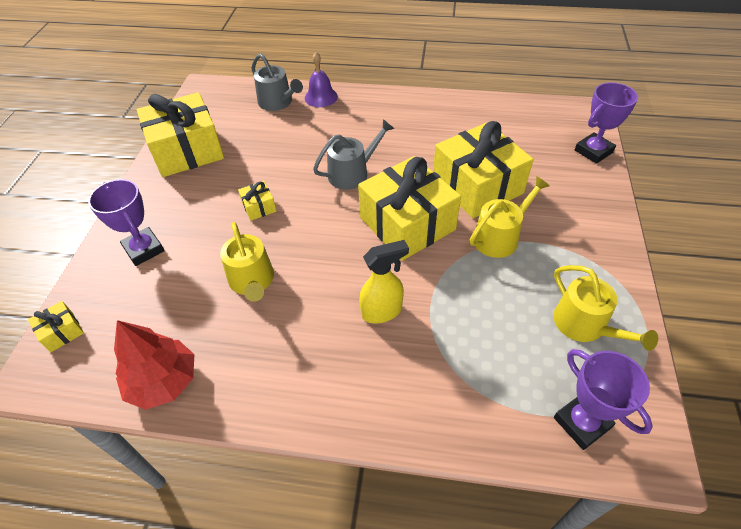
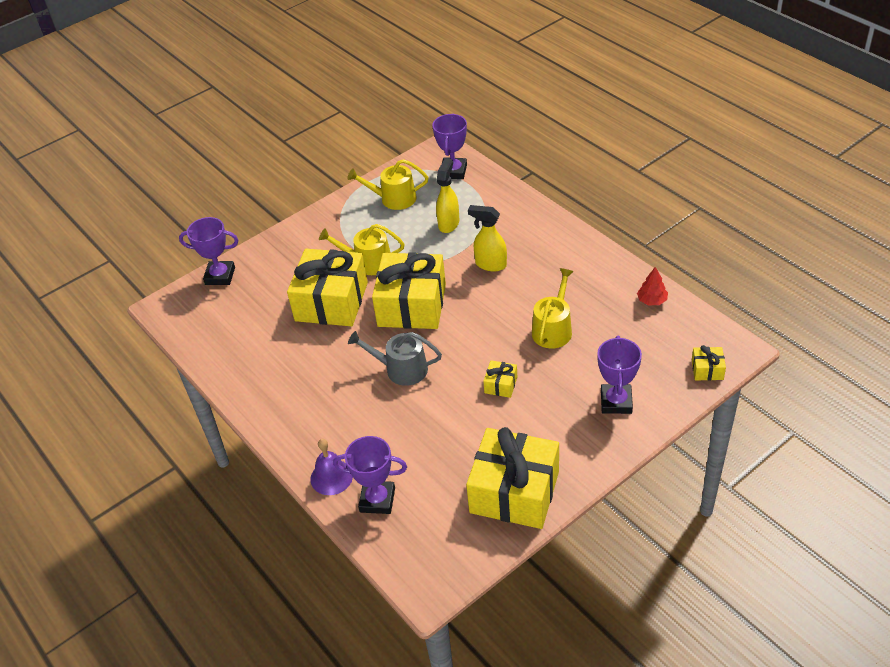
camera: 135 degrees left, 5 degrees down
(163, 381) = (652, 300): red tree -> red tree, size x0.56
(278, 102) = (377, 500): grey watering can -> purple trophy
(484, 334) = (449, 223): none -> yellow spray bottle
(585, 325) = (393, 199): yellow watering can -> yellow watering can turned 105 degrees counterclockwise

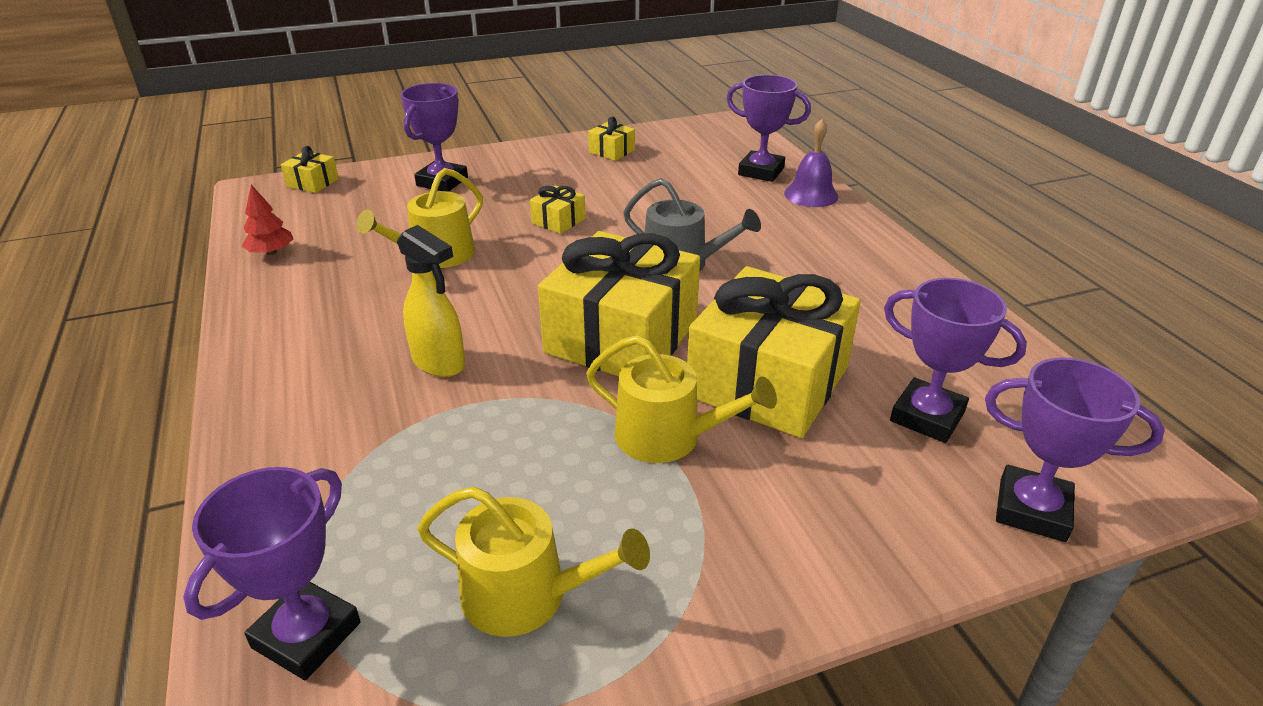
camera: 165 degrees left, 10 degrees down
(257, 305) = (927, 417): none -> purple trophy
(449, 223) = (446, 471): yellow spray bottle -> none
(514, 491) = (611, 151): yellow gift -> yellow gift, size x0.42

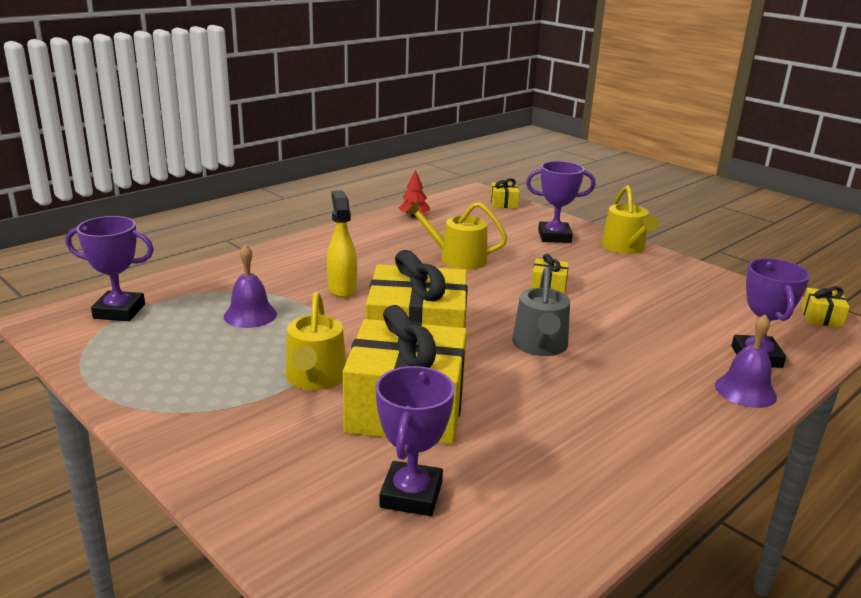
camera: 65 degrees right, 10 degrees down
(439, 363) = (342, 289): yellow spray bottle -> yellow spray bottle turned 150 degrees clockwise
(450, 466) = (250, 315): none -> purple bell
(526, 595) = (158, 360): yellow watering can -> yellow watering can (625, 247)
(611, 151) = (691, 282): yellow gift -> yellow gift (821, 317)
(1032, 510) = (315, 563): purple trophy -> none

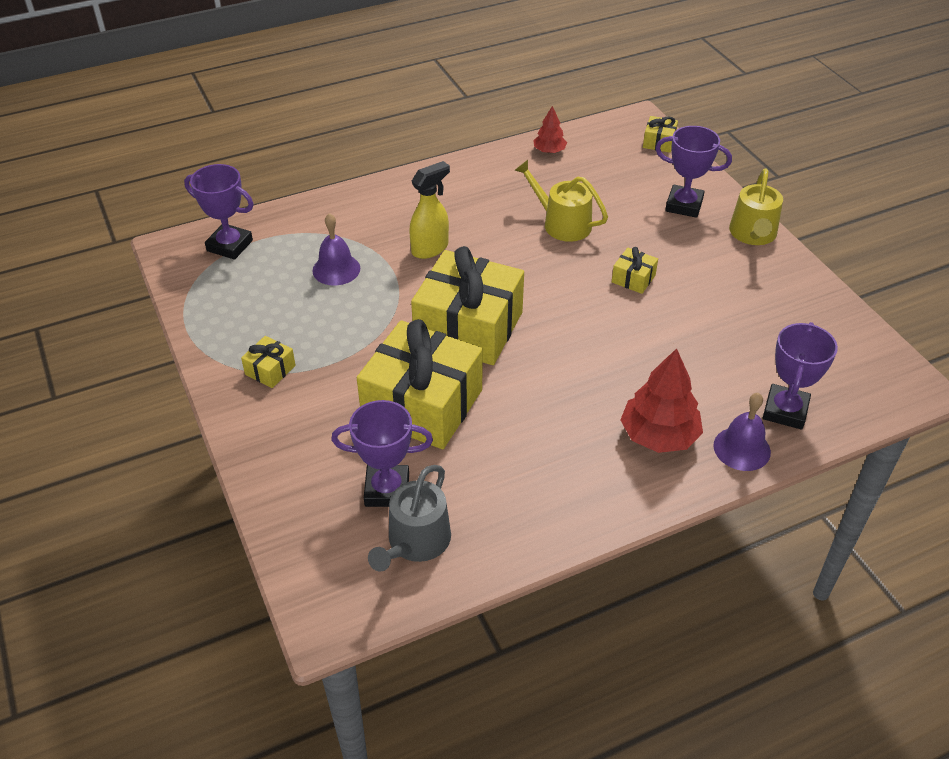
camera: 20 degrees right, 20 degrees up
(315, 378) = (362, 355): yellow watering can -> none
(342, 289) = (430, 248): yellow spray bottle -> yellow spray bottle turned 45 degrees clockwise
(411, 495) = (387, 490): purple trophy -> purple trophy turned 60 degrees clockwise
(540, 346) = (579, 356): grey watering can -> grey watering can (415, 542)
(663, 394) = (659, 436): none -> red tree
(821, 317) = (900, 373): yellow gift -> yellow gift (270, 370)

